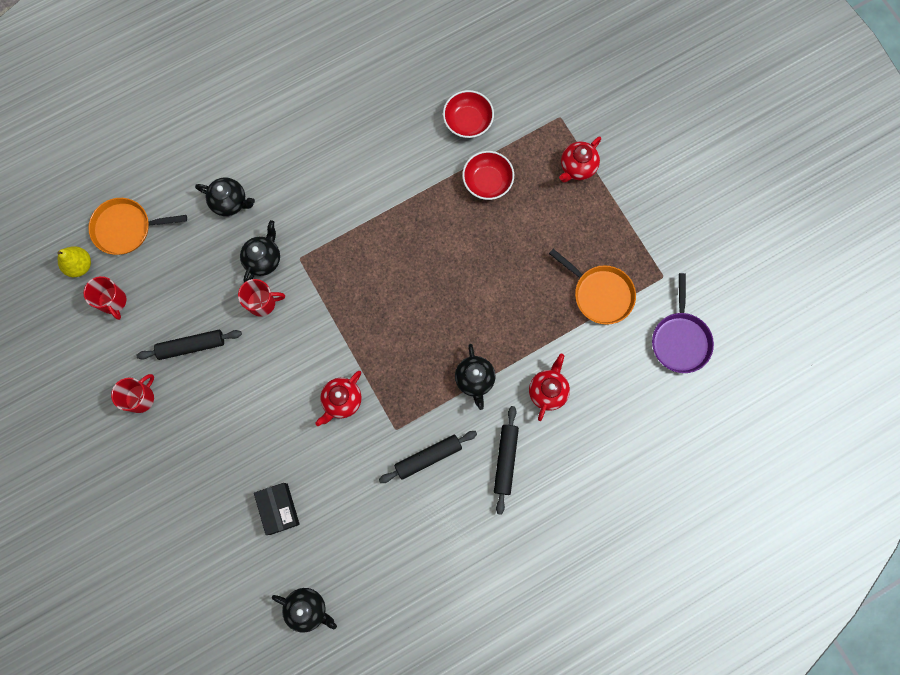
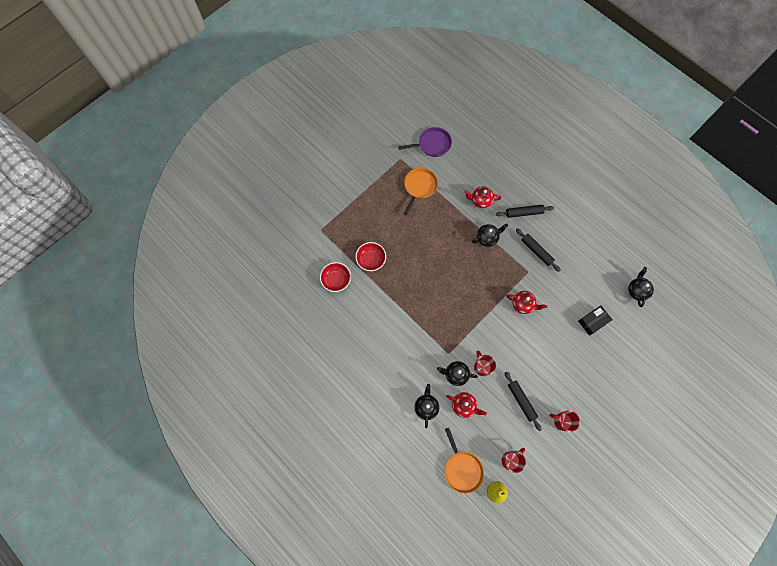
camera: 105 degrees left, 5 degrees down
(577, 167) = (349, 214): red teapot -> red teapot (463, 405)

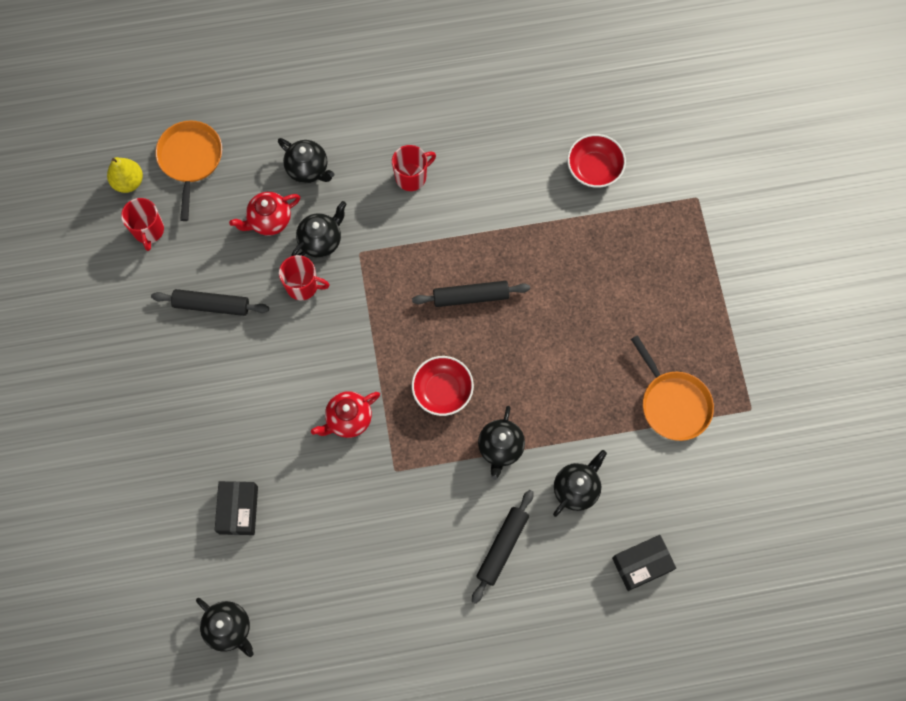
camera: 125 degrees right, 0 degrees up
(371, 259) = (592, 240): red bowl -> red bowl (442, 390)
(432, 144) = (745, 485): purple pan -> none
(462, 469) = (190, 159): orange pan -> orange pan turned 75 degrees clockwise
(480, 201) = (576, 489): red teapot -> black teapot
(490, 162) = (642, 564): none -> black box
(536, 251) = (419, 513): black rolling pin -> black rolling pin (471, 296)
(562, 421) = (139, 341): red mug -> red mug (411, 177)

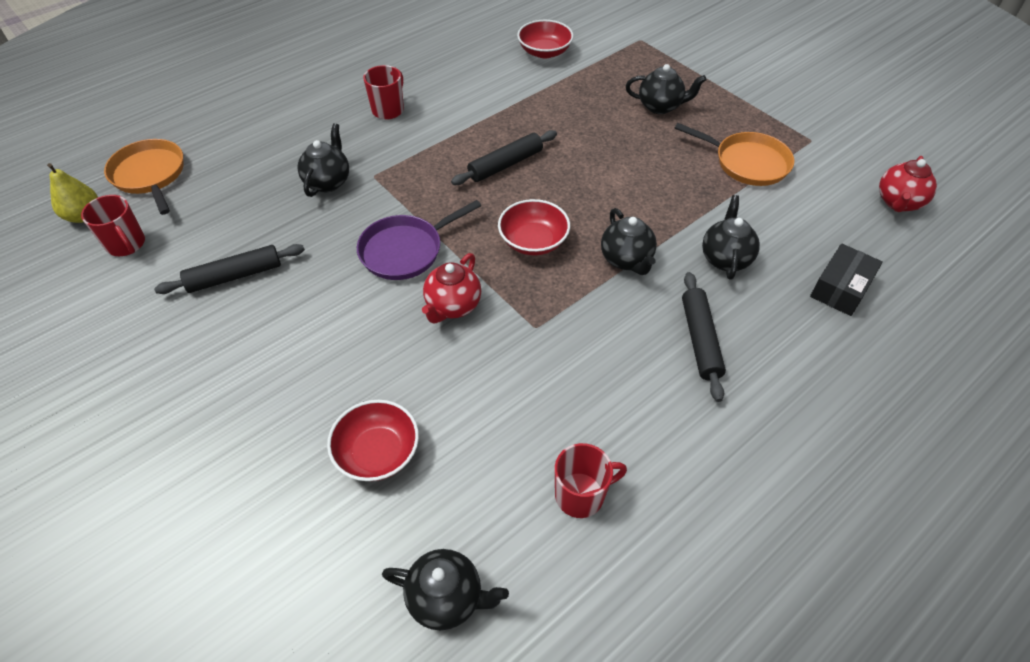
camera: 30 degrees left, 20 degrees down
(238, 510) = (377, 452): black box -> red bowl
(269, 221) = (263, 188): red teapot -> red teapot (898, 202)
(303, 286) = (330, 221): red mug -> red mug (581, 495)
(308, 169) = (282, 139): black teapot -> black teapot (660, 106)
(343, 347) = (405, 250): none -> purple pan

